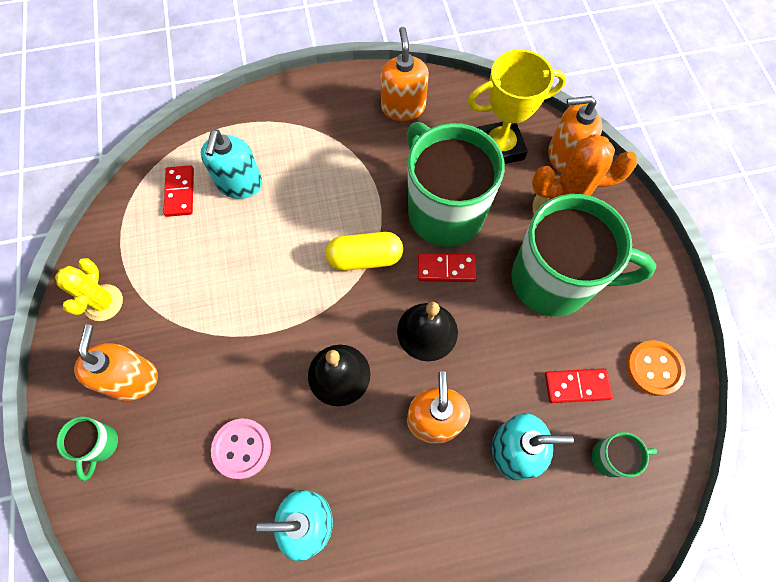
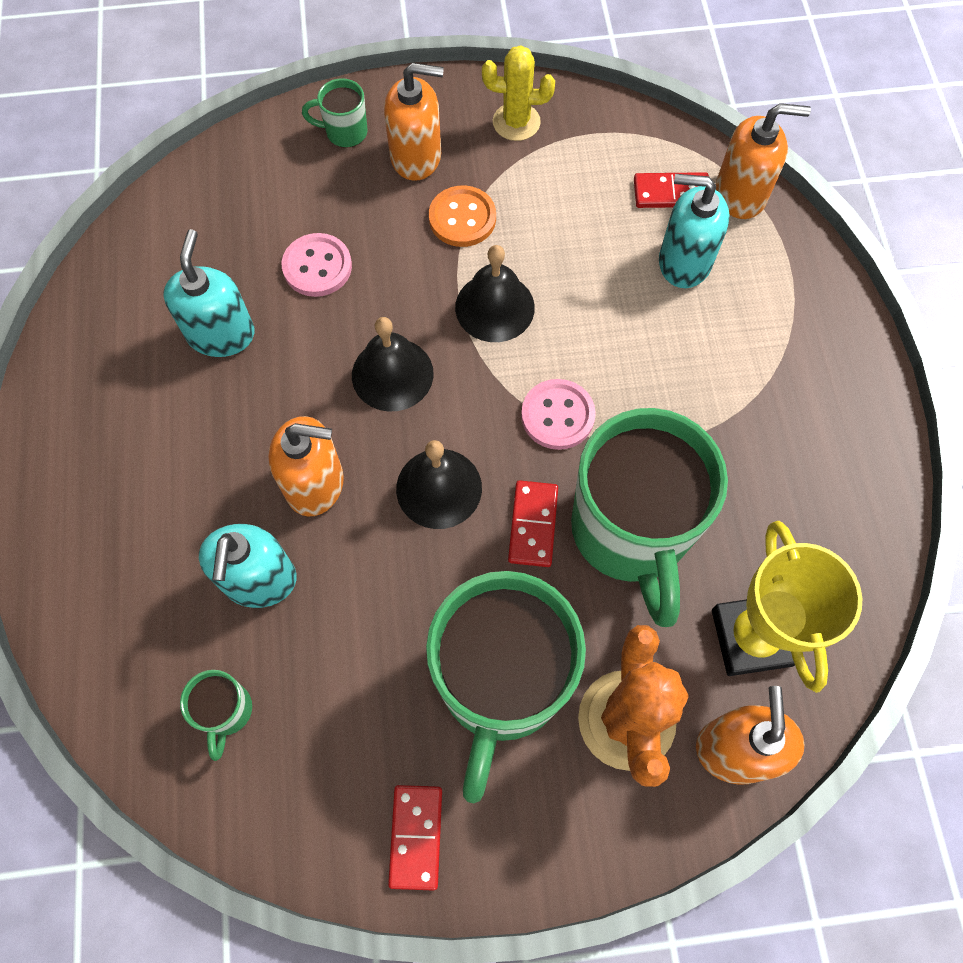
camera: 95 degrees right, 0 degrees up
(278, 306) = (494, 307): none -> black bell
(365, 258) = (557, 415): yellow capsule -> pink button
(403, 107) = (829, 491): orange soap dispenser -> orange soap dispenser (740, 194)
(443, 211) = (630, 532): green mug -> green mug turned 105 degrees clockwise
(577, 386) = (332, 684): red domino -> red domino (416, 836)
(654, 368) = (342, 811): orange button -> orange button (462, 218)

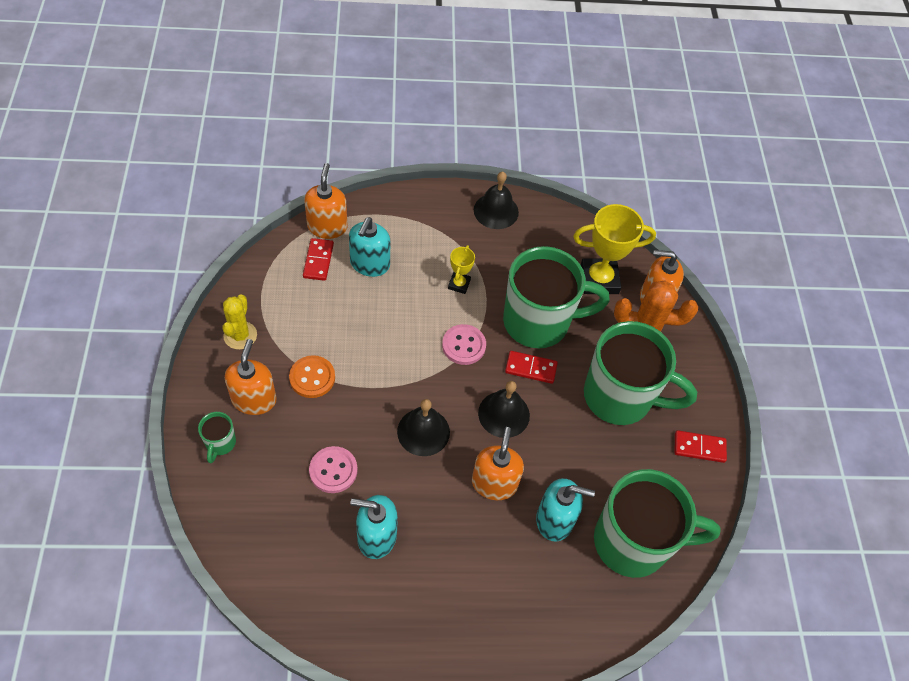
camera: 90 degrees left, 10 degrees down
(226, 711) = (634, 542): green mug -> green mug, size x2.42
(494, 307) = (384, 368): black bell -> black bell (496, 211)
(678, 396) = (459, 284): none -> yellow trophy

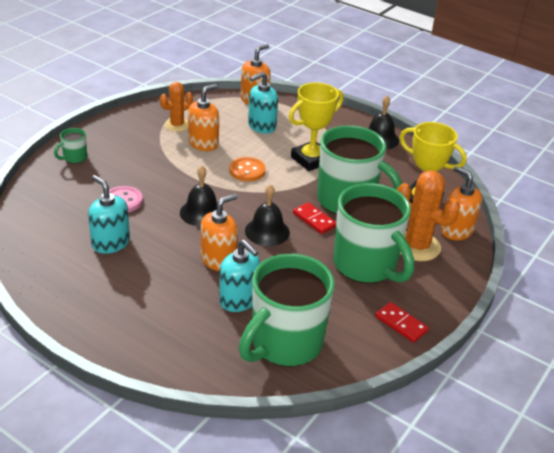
camera: 40 degrees right, 20 degrees down
(240, 335) = (144, 121): yellow cactus -> none
(254, 399) = (117, 149): orange soap dispenser -> orange soap dispenser (203, 143)
(282, 319) = (177, 125): none -> orange cactus
(312, 377) = (163, 156): orange button -> orange button (247, 170)
(318, 261) = (230, 111): red domino -> none
(459, 284) = (311, 159): yellow trophy -> yellow trophy, size x1.95
(463, 345) = (279, 188): pink button -> none
(634, 542) = (285, 344): green mug -> green mug turned 90 degrees clockwise

